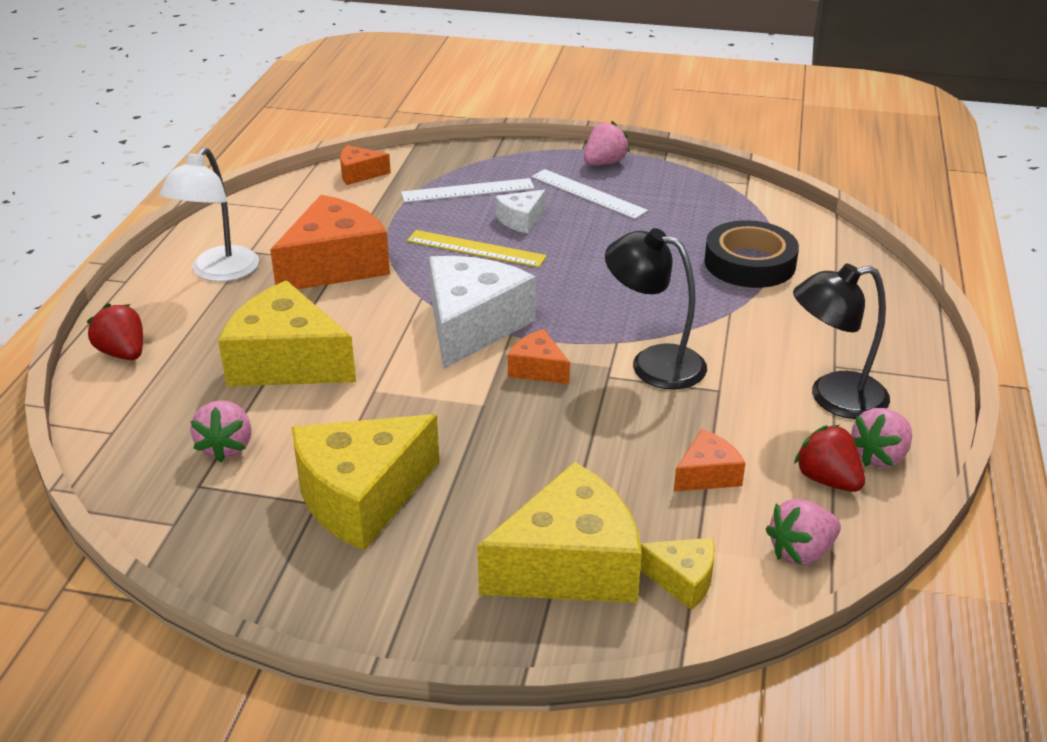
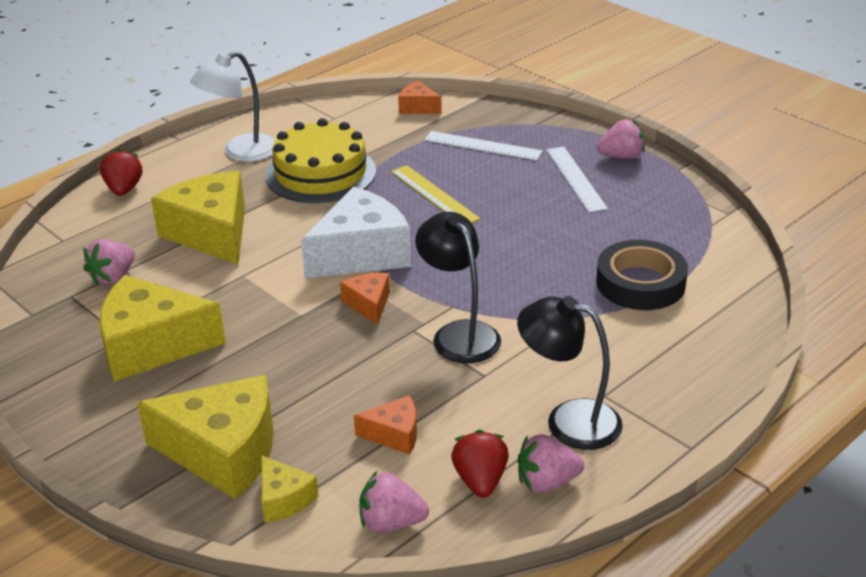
camera: 35 degrees right, 0 degrees up
(334, 265) = (320, 173): orange cheese -> yellow cake
(521, 220) = (495, 183): white cheese -> none

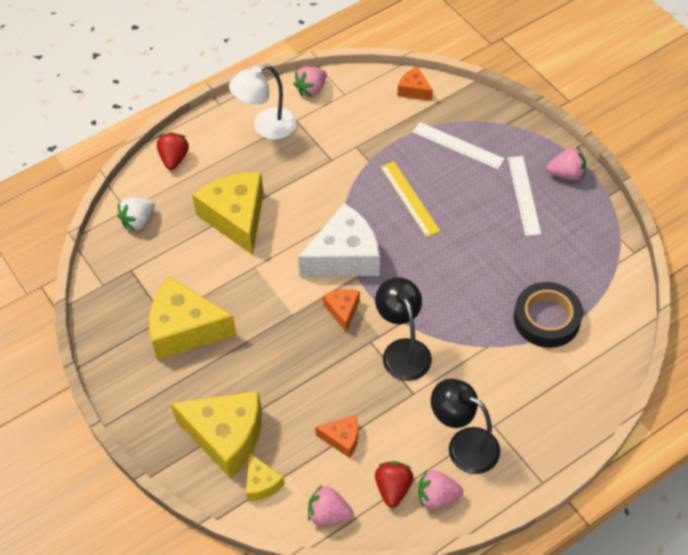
camera: 10 degrees right, 20 degrees up
(79, 249) = (138, 221): none -> white strawberry
(113, 277) = (161, 255): pink strawberry -> pink strawberry (311, 90)
(320, 173) = (325, 161): yellow cake -> none

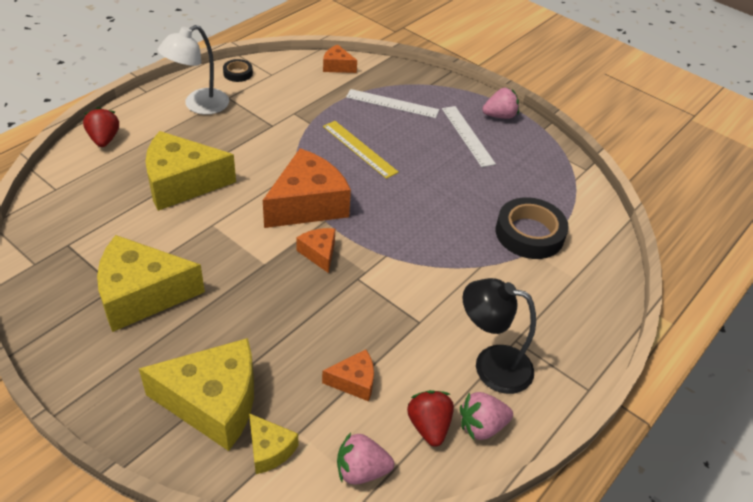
camera: 20 degrees left, 10 degrees down
(138, 221) = (70, 197): white strawberry -> none
(236, 218) = (182, 183): yellow cheese -> yellow cheese turned 60 degrees counterclockwise
(311, 90) = (238, 73): pink strawberry -> black tape
(344, 256) = (307, 204): white cheese -> orange cheese
(403, 350) = (395, 282): black lamp -> none

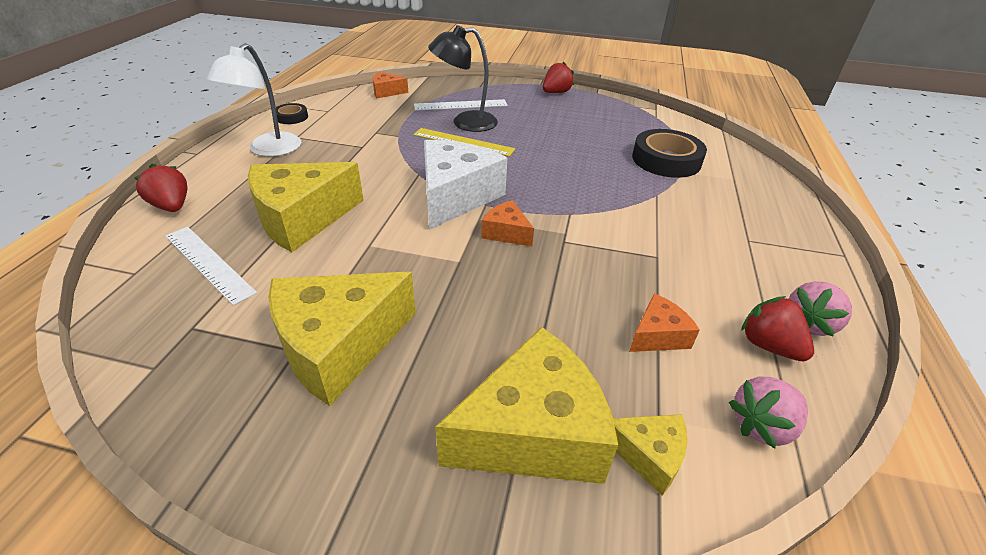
camera: 25 degrees left, 5 degrees down
(307, 204) = (455, 197): orange cheese -> white cheese
(467, 135) = (545, 110): white ruler -> white ruler (209, 263)
(491, 365) = (754, 267): black lamp -> black lamp (465, 123)
(499, 116) = (556, 93): pink strawberry -> red strawberry

